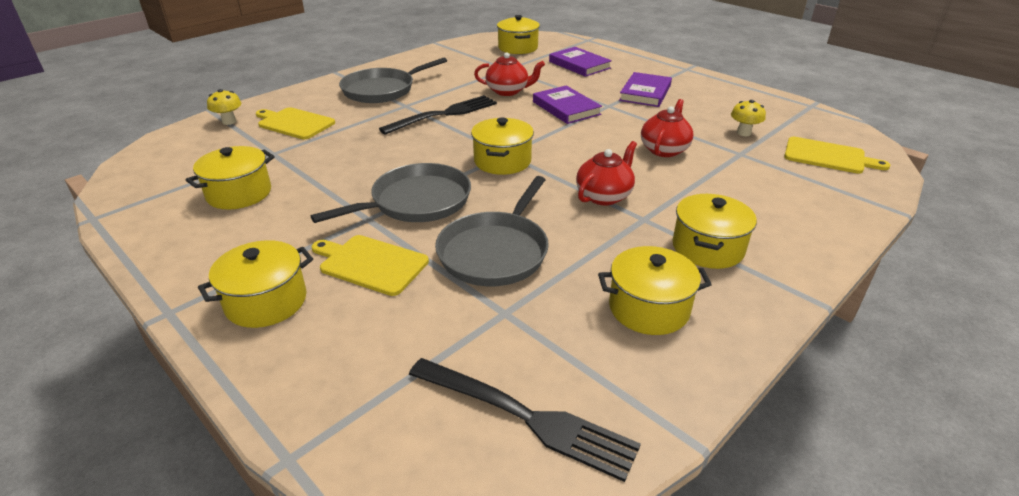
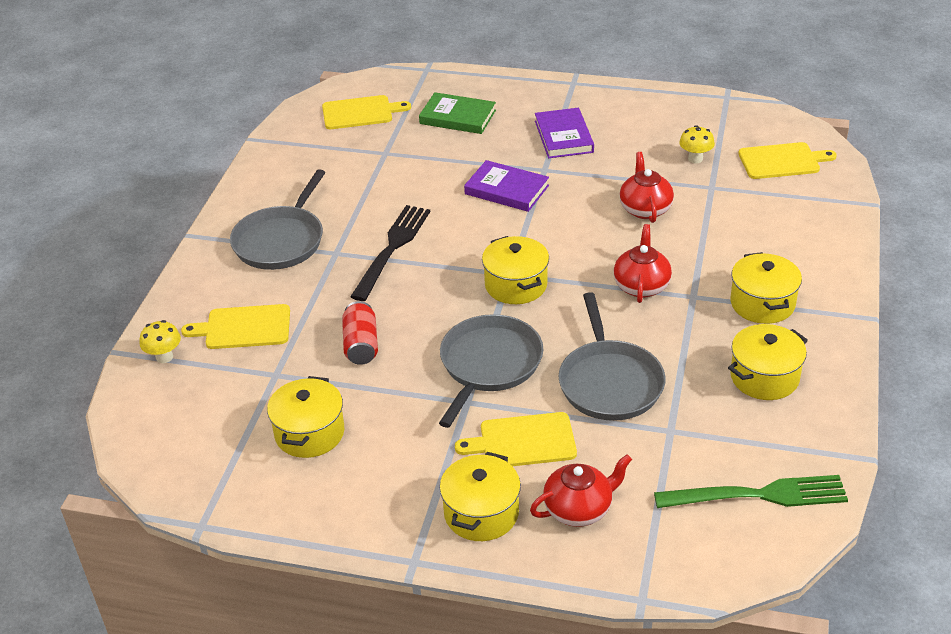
camera: 30 degrees left, 5 degrees up
(348, 157) = (361, 345): none -> red can
(508, 91) = (422, 188): red teapot -> red teapot (579, 509)
(518, 48) = (360, 112): yellow pot -> yellow cutting board
(526, 417) = (757, 495): black fork -> green fork
(579, 65) = (457, 117): purple book -> green book

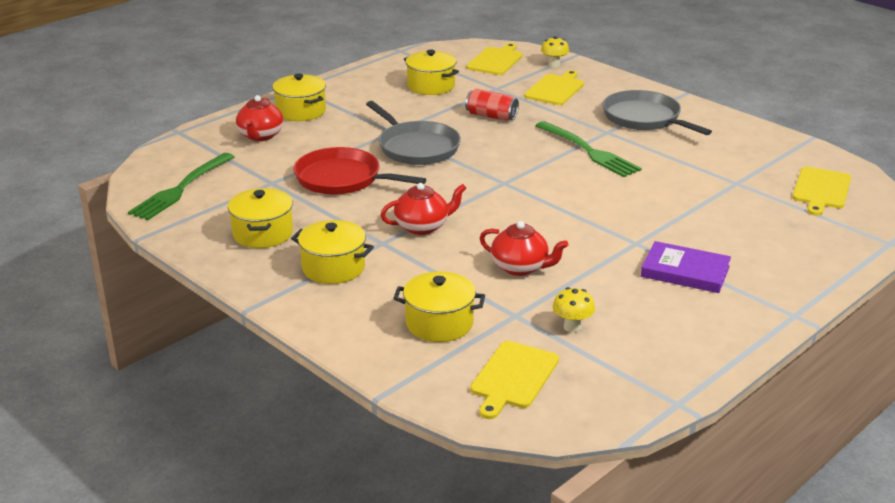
camera: 120 degrees right, 10 degrees down
(392, 249) = (589, 151): black fork -> green fork
(457, 117) = (773, 231): green book -> none
(506, 190) = (621, 216): purple book -> none
(516, 285) = (488, 181): yellow pot -> yellow pot (439, 323)
(523, 441) = (334, 137): yellow cutting board -> yellow cutting board (495, 60)
(610, 382) = (342, 179): grey pan -> red pan
(641, 286) = (422, 227): red teapot -> red teapot turned 60 degrees counterclockwise

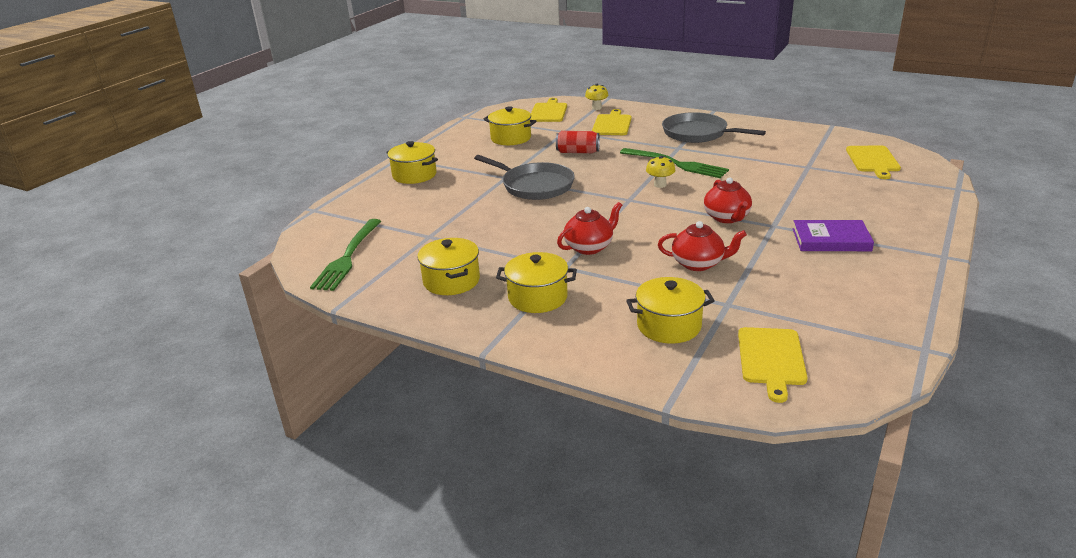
camera: 15 degrees left, 0 degrees up
(260, 136) = (392, 200): red teapot -> red teapot (727, 218)
(342, 179) = (490, 222): red pan -> none
(572, 327) = (782, 304): yellow mushroom -> yellow mushroom (660, 185)

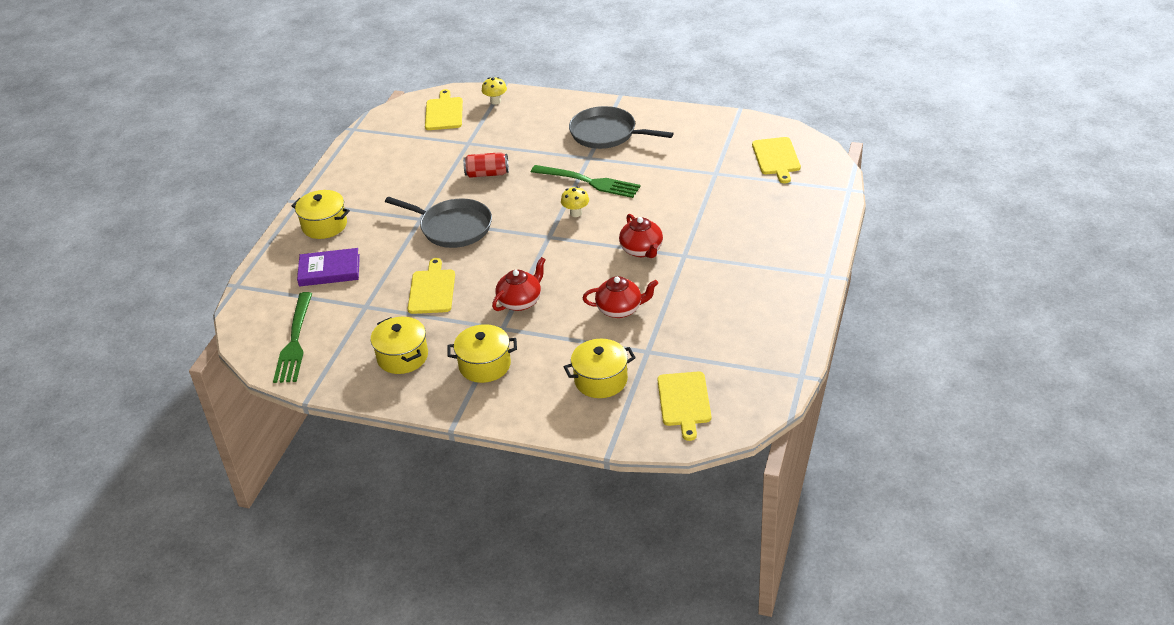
camera: 10 degrees left, 10 degrees up
(511, 138) = (412, 159): yellow pot -> none
(612, 124) = (516, 127): yellow cutting board -> yellow cutting board (432, 290)
(831, 240) = (734, 267): purple book -> purple book (329, 270)

